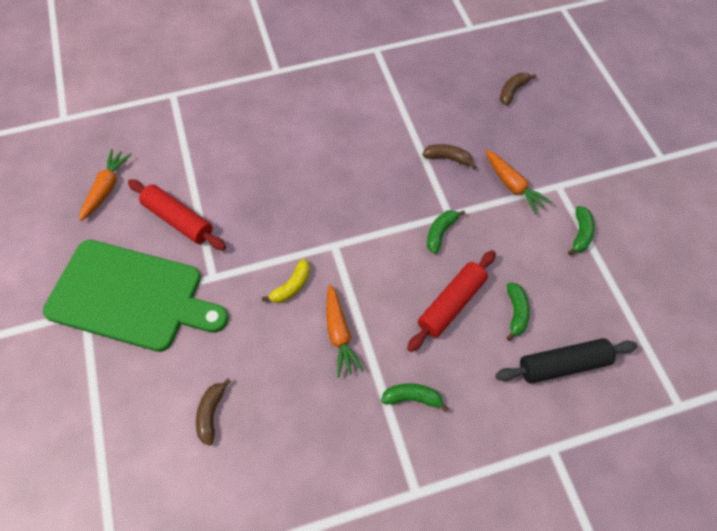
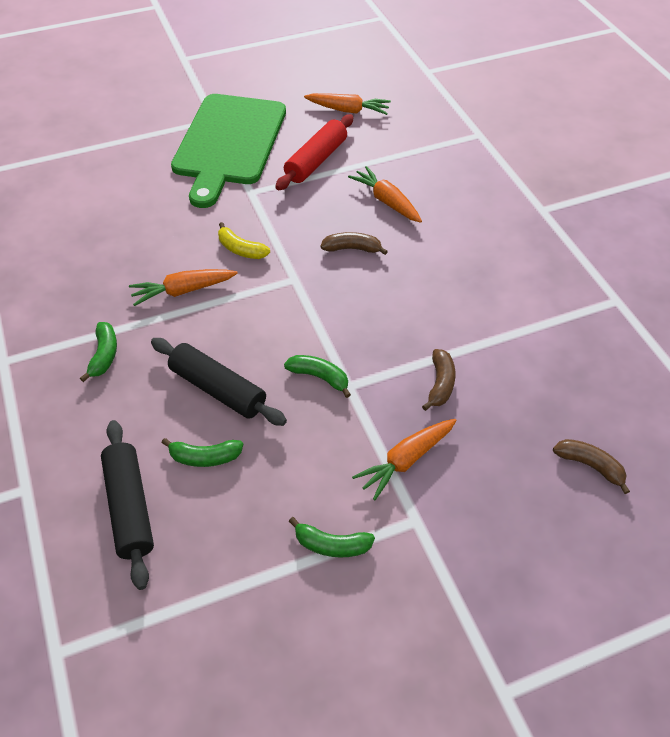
camera: 85 degrees right, 10 degrees down
(211, 413) = (107, 208): brown banana -> brown banana (352, 248)
(247, 170) = (386, 201): none -> orange carrot
(451, 304) = (218, 389): red rolling pin -> black rolling pin

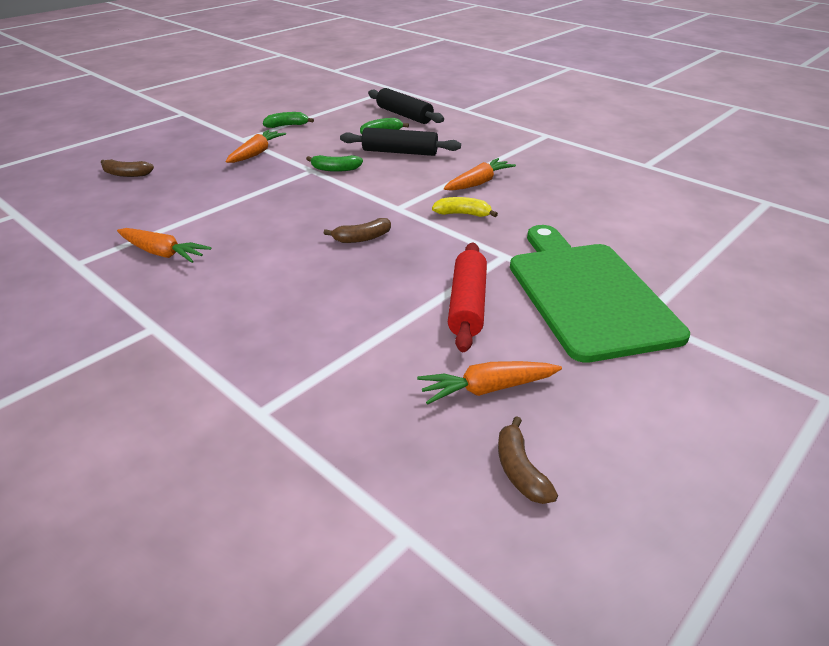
camera: 155 degrees right, 15 degrees down
(104, 355) = (490, 148): green banana -> none
(386, 201) = (352, 285): orange carrot -> orange carrot (162, 253)
(440, 384) = (243, 184): brown banana -> brown banana (520, 470)

